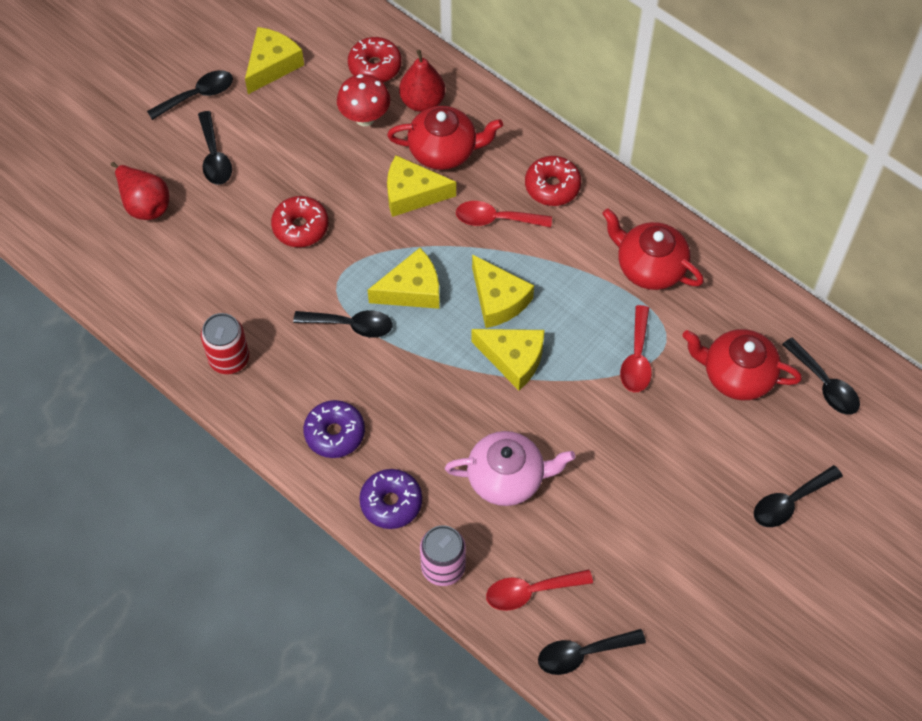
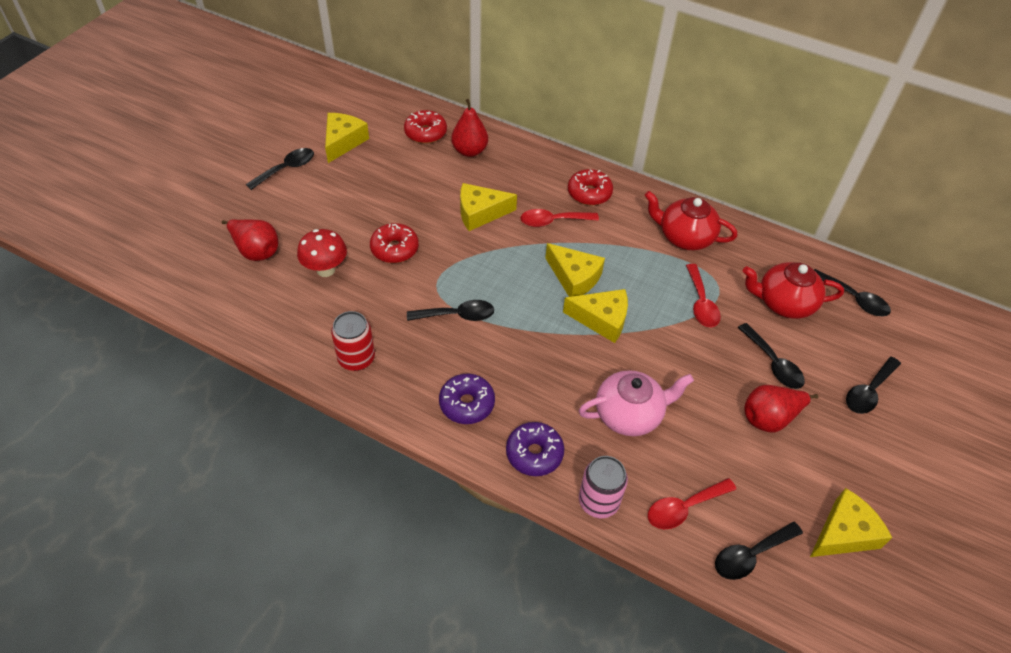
camera: 15 degrees left, 10 degrees down
(214, 157) = (310, 209): black spoon -> black spoon (773, 363)
(365, 118) = (427, 167): red mushroom -> red mushroom (325, 270)
(412, 290) = (501, 281): yellow cheese -> yellow cheese (844, 533)
(444, 151) = (497, 181): red teapot -> none
(662, 511) = (769, 418): none -> red pear

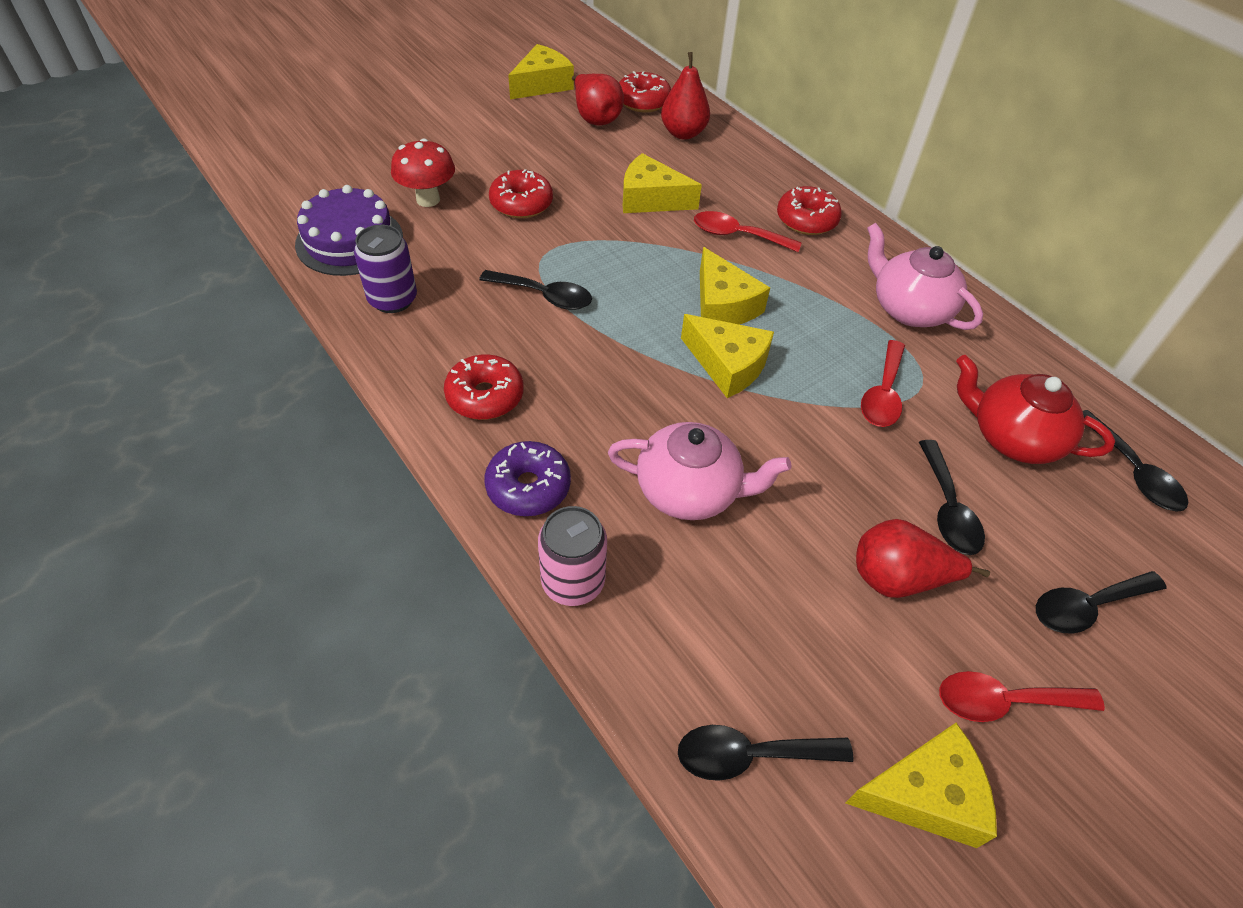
camera: 25 degrees right, 0 degrees up
(256, 251) = (368, 158): red pear -> red pear (595, 118)
(286, 169) = (461, 92): black spoon -> none
(292, 324) = (349, 241): none -> purple cake
(356, 358) = (393, 299): red can -> purple can
(467, 404) = (485, 396): purple donut -> red donut
(684, 237) = (909, 309): red teapot -> pink teapot
(684, 508) = (689, 643): red spoon -> red spoon (1003, 701)

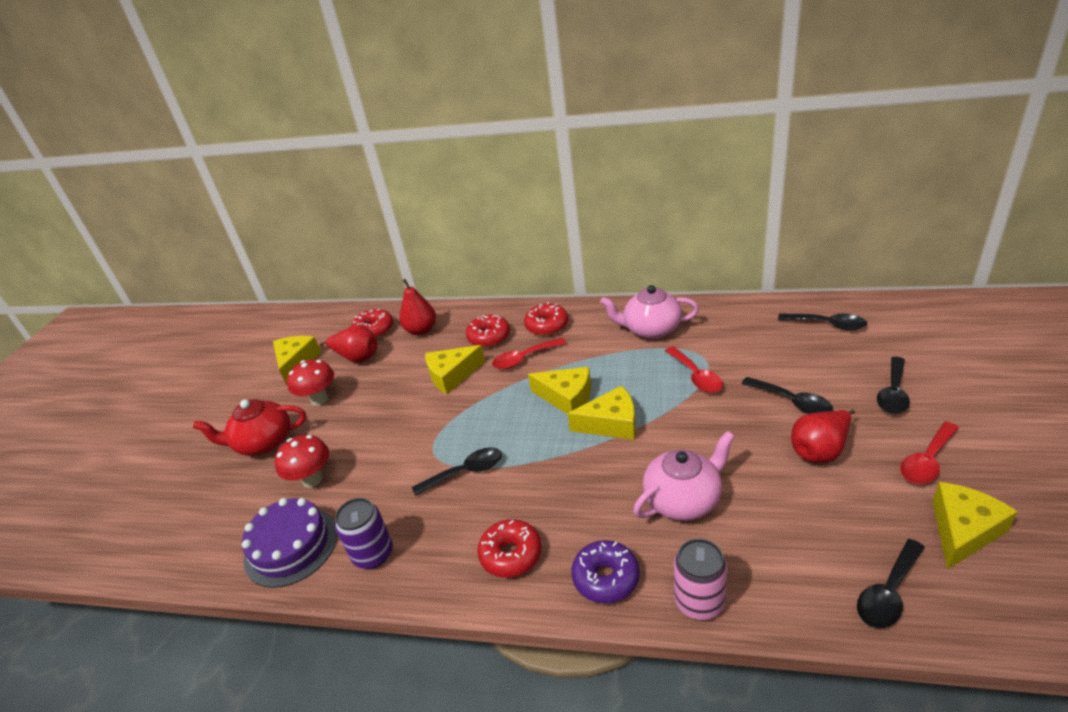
camera: 35 degrees left, 15 degrees down
(518, 133) = (319, 399): none -> red mushroom
(521, 204) = (378, 435): red donut -> red donut (489, 337)
(1012, 437) = (769, 349): red teapot -> red teapot (263, 443)

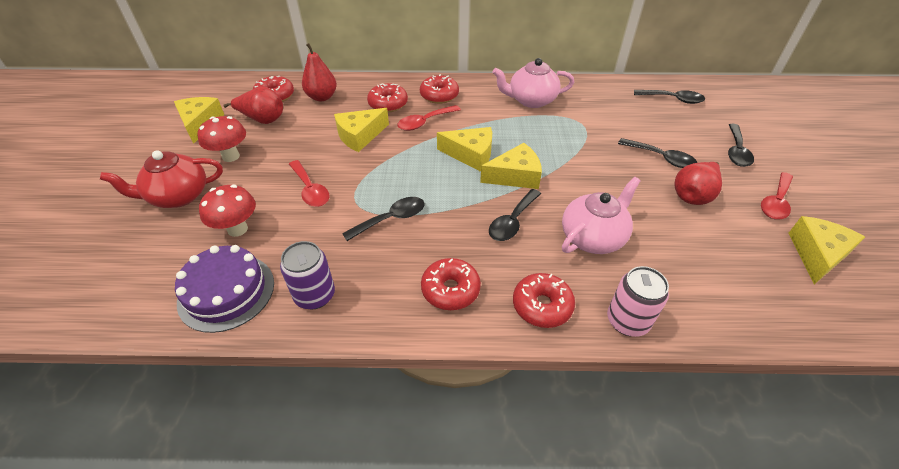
camera: 15 degrees left, 10 degrees up
(606, 578) = (542, 306): purple donut -> red donut
(696, 376) = (578, 138): red spoon -> red spoon (310, 190)
(888, 593) = (775, 305): black spoon -> black spoon (512, 222)

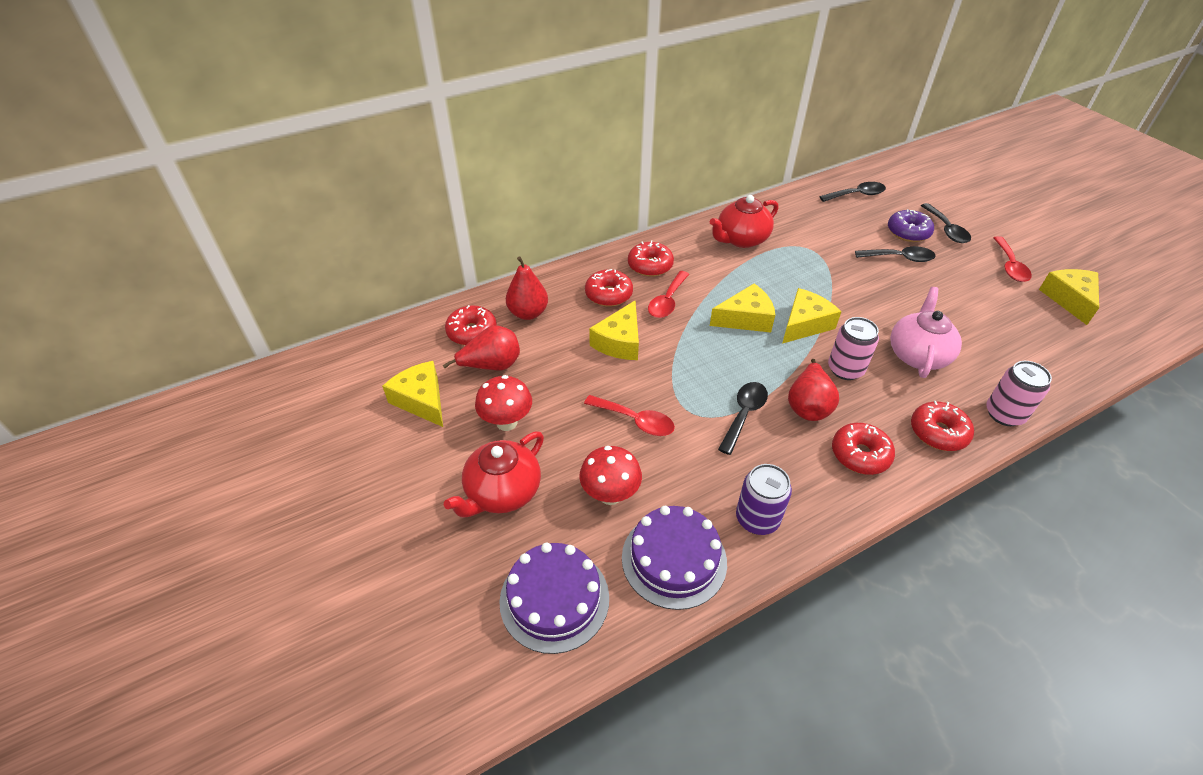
camera: 30 degrees left, 0 degrees up
(127, 276) = (554, 599): none -> purple cake
(512, 222) = (845, 369): black spoon -> pink can
(531, 100) = (741, 239): pink teapot -> red teapot
(692, 141) = (908, 232): none -> purple donut
(693, 195) = (952, 284): red pear -> red pear (808, 406)

